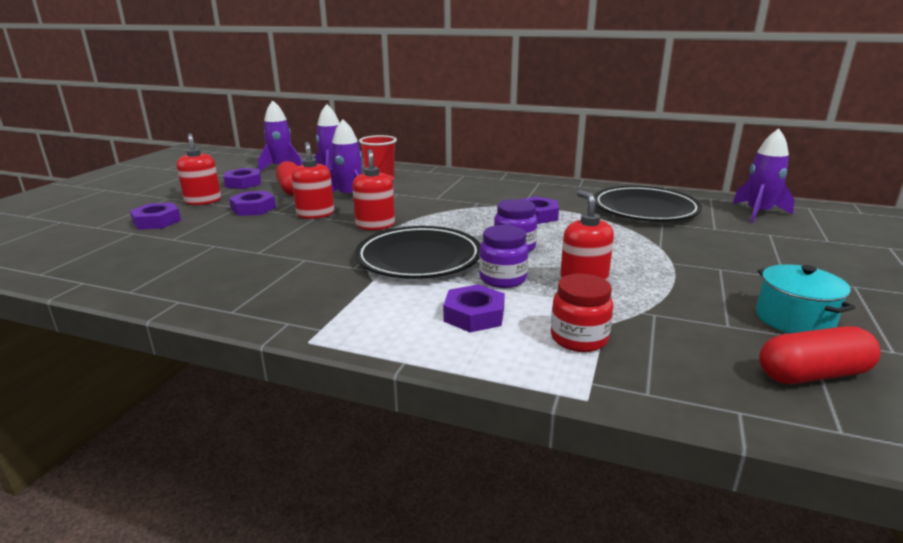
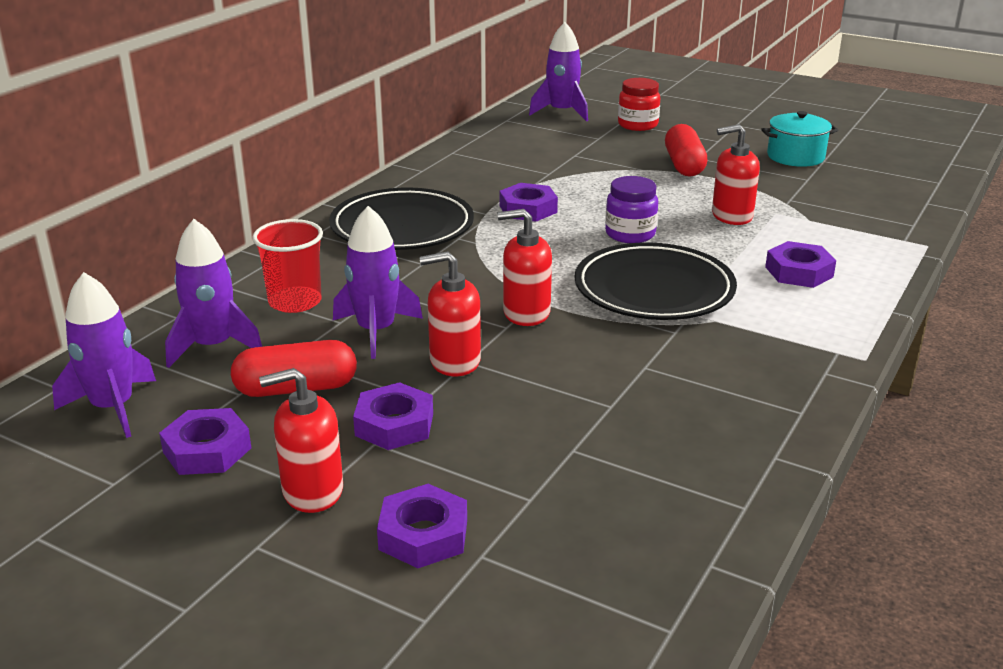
camera: 80 degrees left, 5 degrees up
(503, 279) = (716, 250): purple jar -> none
(579, 339) = (838, 234): red jar -> red jar (637, 125)
(645, 209) = (530, 154): black plate -> black plate (402, 227)
(813, 374) = (875, 172): red capsule -> red capsule (684, 165)

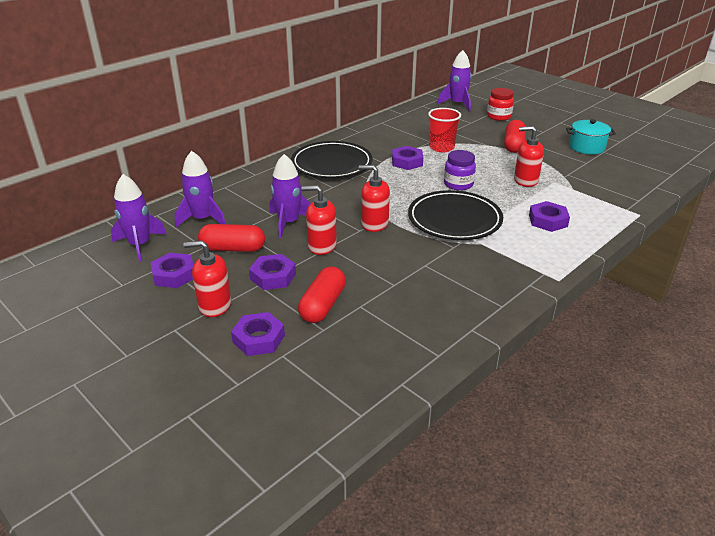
camera: 15 degrees right, 5 degrees up
(295, 302) = (255, 200): red cup -> red cup (441, 148)
(508, 459) = (323, 305): none -> red capsule

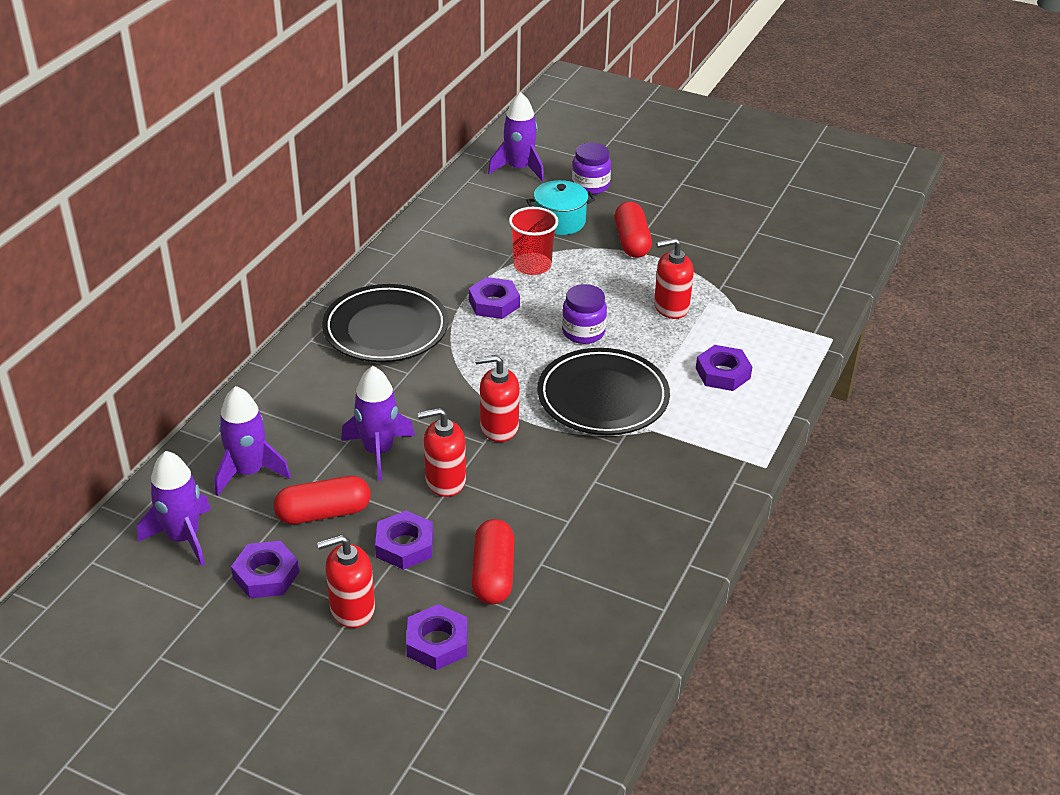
camera: 20 degrees left, 5 degrees up
(499, 116) = (590, 186): red jar -> purple jar
(586, 147) = (732, 227): turquoise pot -> turquoise pot (560, 221)

